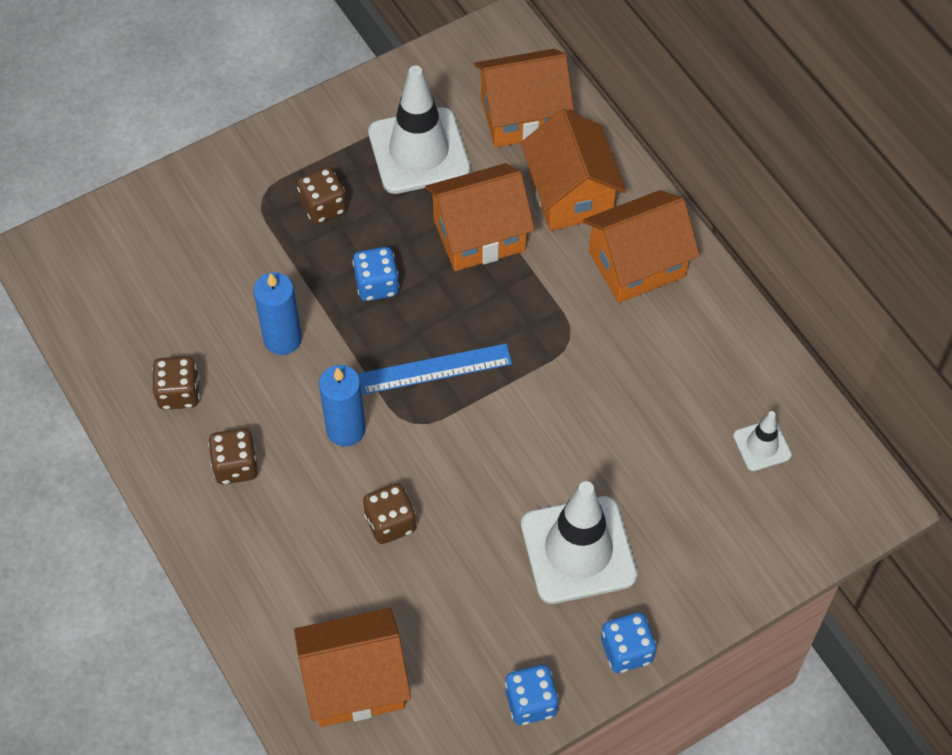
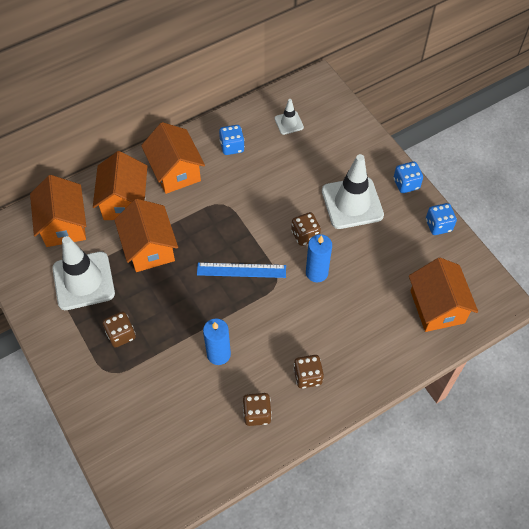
camera: 90 degrees left, 0 degrees up
(346, 429) = (282, 316): blue candle -> blue candle (316, 272)
(377, 285) = (182, 302): blue dice -> blue dice (232, 147)
(390, 523) = (341, 291): brown dice -> brown dice (305, 235)
(435, 369) = (241, 270): blue ruler -> blue ruler turned 75 degrees counterclockwise
(570, 194) = (124, 201): orange house -> orange house turned 75 degrees counterclockwise

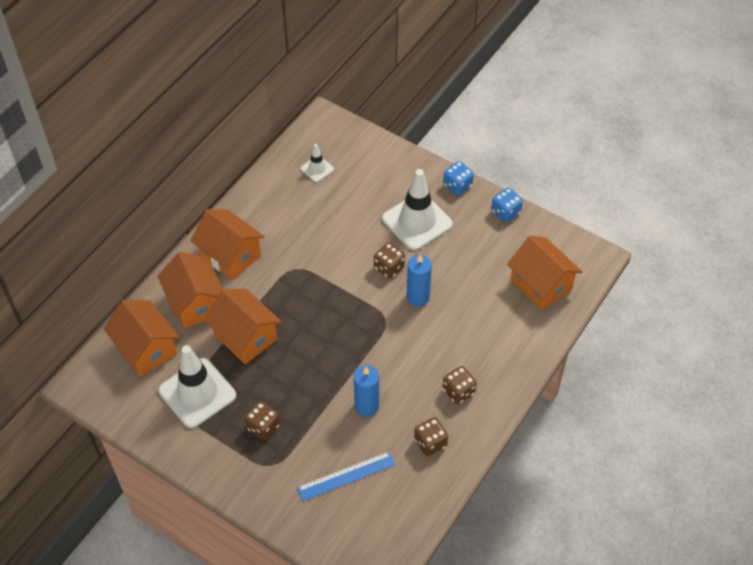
camera: 25 degrees left, 5 degrees down
(232, 147) = (274, 211): blue dice -> none
(241, 270) = (346, 322): blue ruler -> blue ruler (346, 476)

